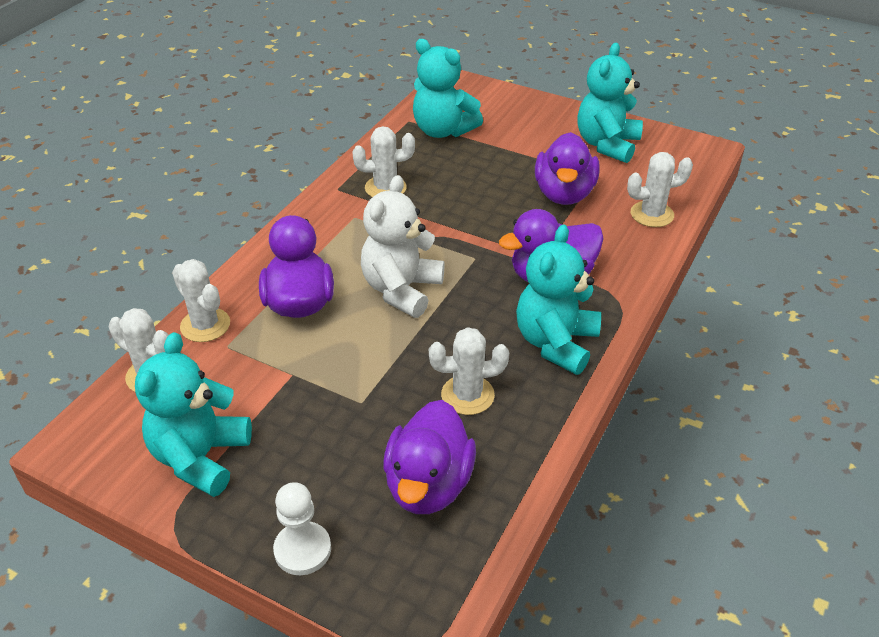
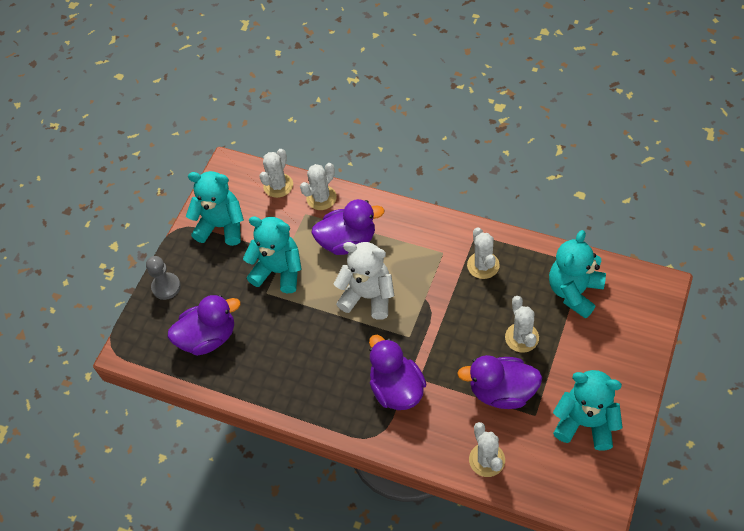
camera: 90 degrees right, 15 degrees up
(302, 550) = (166, 287): white pawn -> grey pawn
(428, 485) = (208, 337): purple duck -> purple duck turned 150 degrees clockwise
(467, 395) = (276, 348): white cactus -> white cactus (521, 337)
(556, 343) = (328, 396): turquoise teddy bear -> turquoise teddy bear (279, 271)

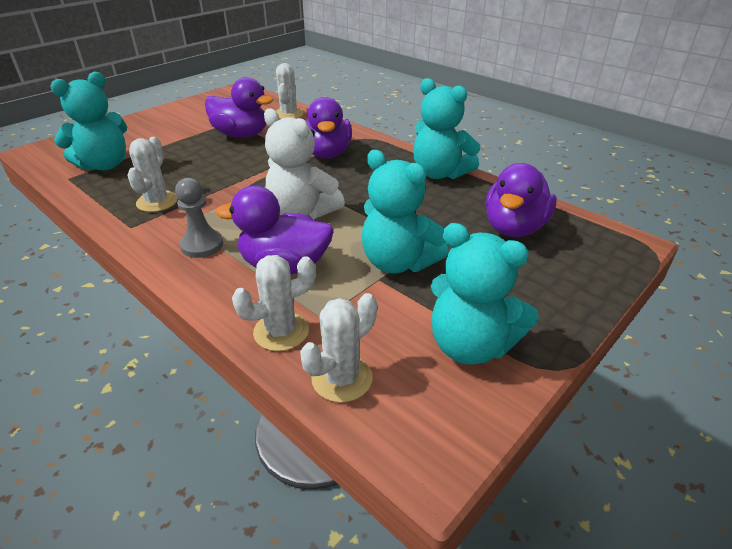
camera: 165 degrees left, 20 degrees down
(166, 287) = (576, 292): grey pawn -> grey pawn (202, 245)
(208, 337) = (514, 228): purple duck -> purple duck turned 60 degrees counterclockwise
(521, 337) = (188, 153): white cactus -> none
(585, 423) = (201, 113): turquoise teddy bear -> turquoise teddy bear (439, 173)

